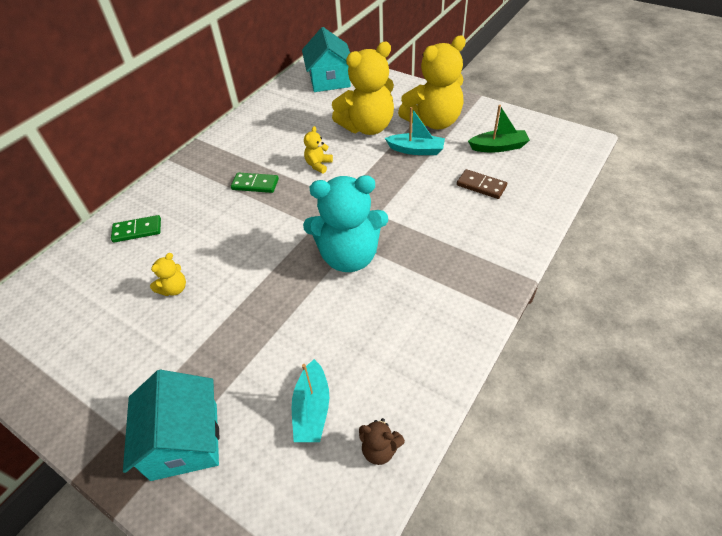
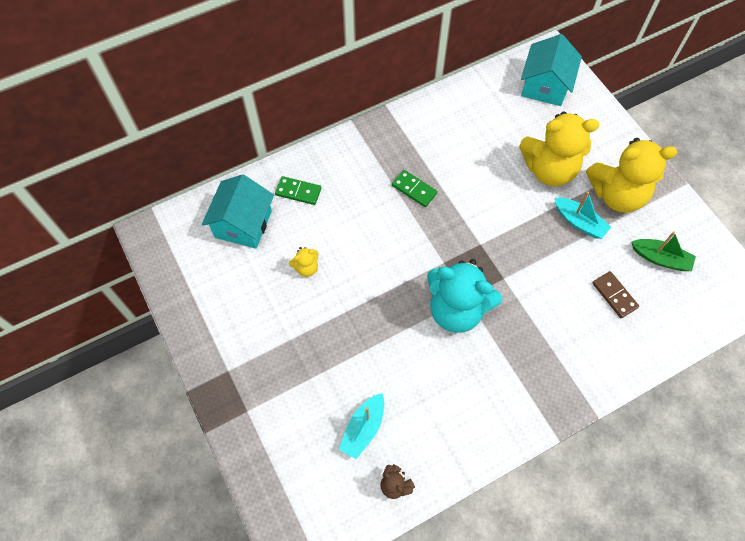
camera: 25 degrees right, 15 degrees up
(185, 440) = (268, 403): turquoise house -> turquoise house (243, 224)
(318, 165) = (480, 194): yellow teddy bear -> none

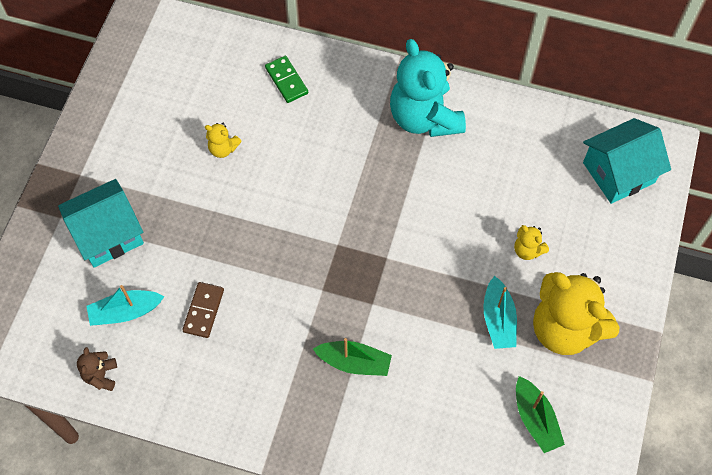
camera: 45 degrees right, 0 degrees up
(243, 224) = (214, 70): turquoise house -> turquoise house (108, 234)
(414, 189) = (384, 162): green domino -> none
(456, 309) = (302, 292): turquoise teddy bear -> turquoise teddy bear (424, 117)
(533, 322) = (354, 362): none -> green boat
(549, 169) = (527, 250): yellow teddy bear -> yellow teddy bear, size x0.43
(614, 295) = (452, 408): brown domino -> brown domino (203, 311)

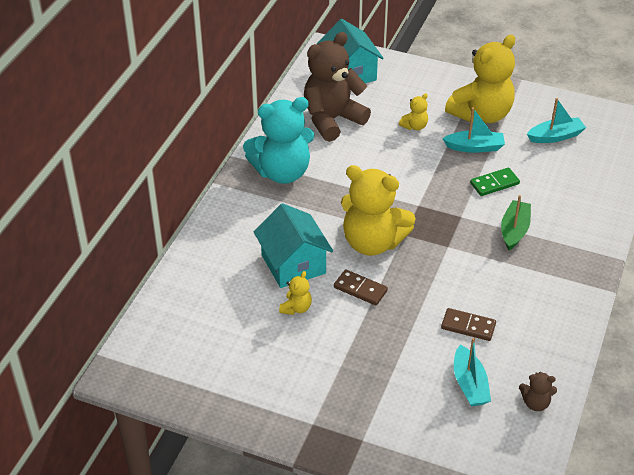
camera: 85 degrees left, 20 degrees down
(108, 234) = (385, 399): turquoise house -> turquoise house (293, 264)
(252, 205) = (360, 289): none -> brown domino
(286, 80) = (226, 259): green domino -> green domino (494, 183)
(322, 213) = (372, 242): none -> yellow teddy bear
(524, 160) = (332, 120): none -> brown teddy bear
(535, 419) = (555, 136): green boat -> turquoise boat

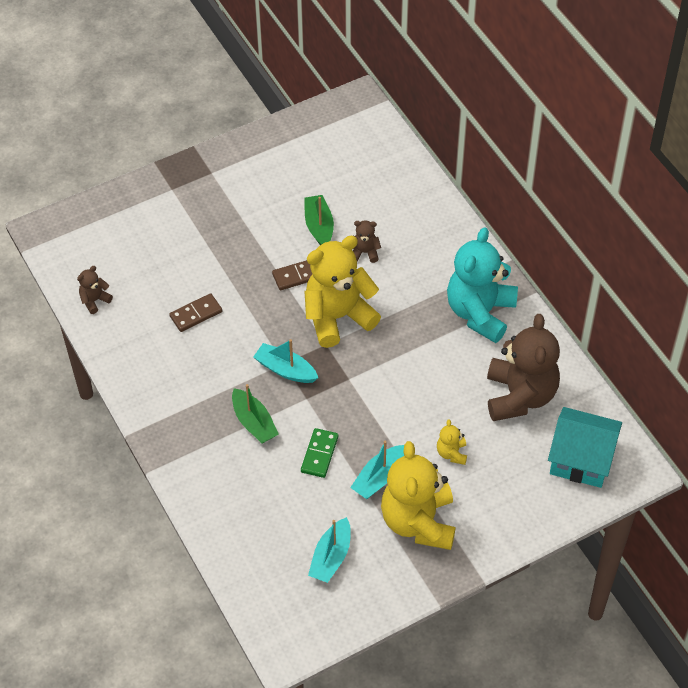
camera: 130 degrees right, 10 degrees up
(293, 264) = (364, 252): turquoise house -> brown teddy bear
(296, 308) = (319, 226): yellow teddy bear -> green boat
(469, 384) = (149, 276): turquoise boat -> turquoise boat (285, 370)

